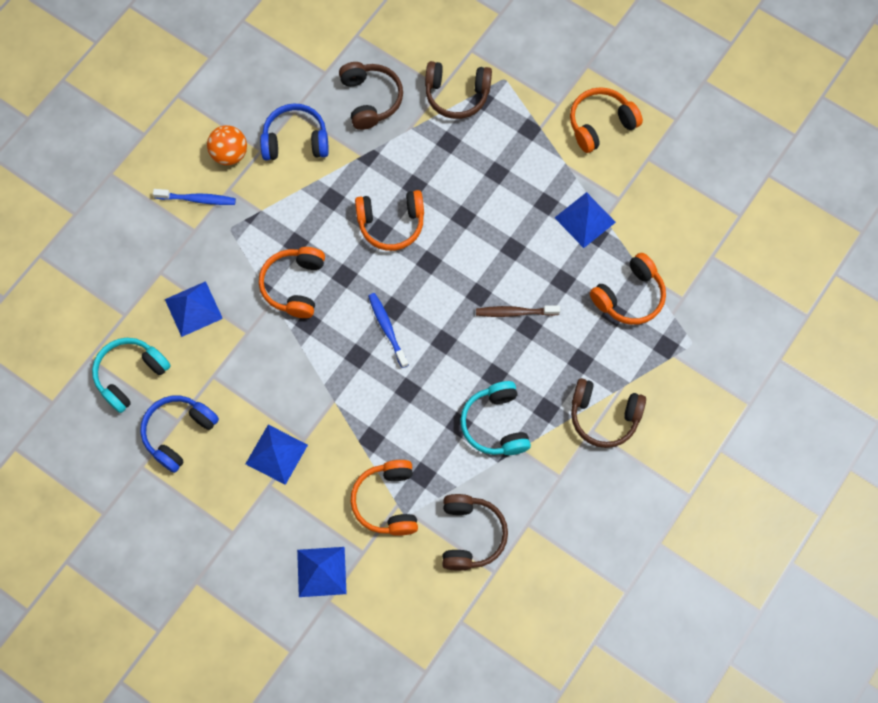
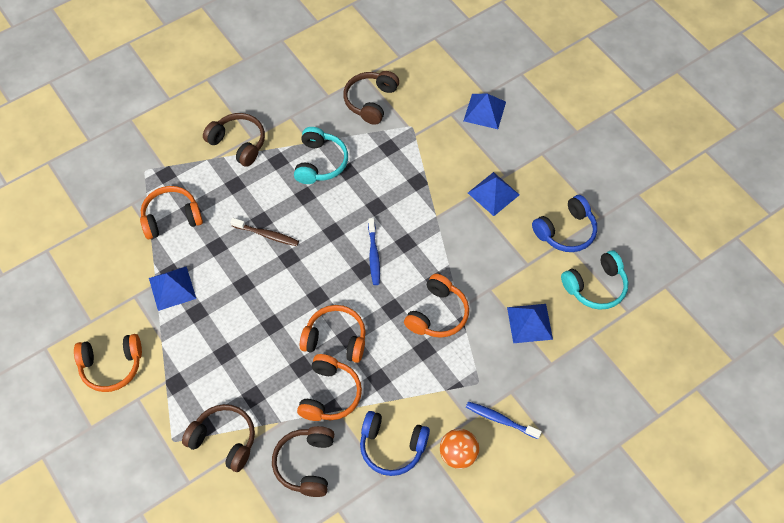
camera: 160 degrees left, 10 degrees down
(387, 501) = (421, 138): orange headphones -> orange headphones (330, 394)

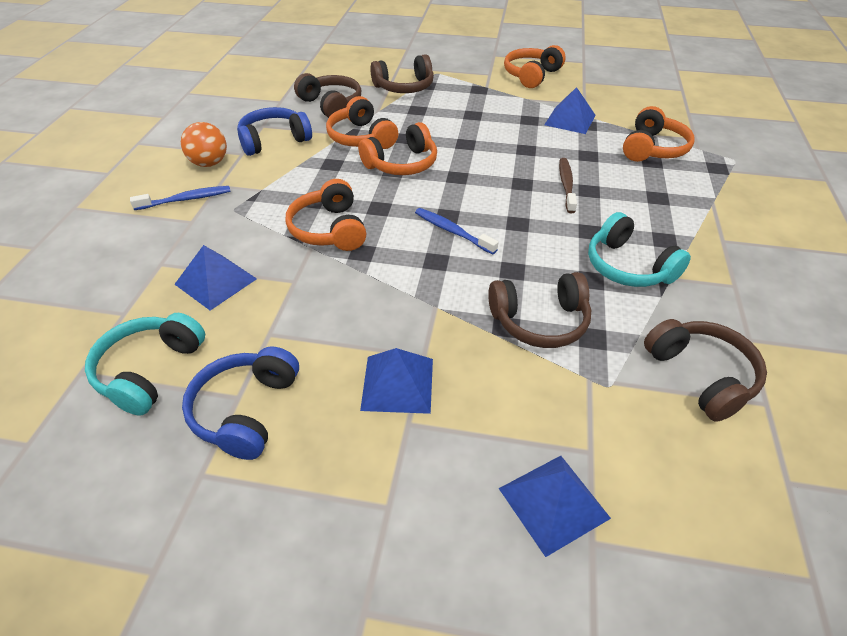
camera: 135 degrees right, 15 degrees down
(238, 143) = (721, 226): brown headphones -> brown headphones (540, 321)
(267, 235) = (566, 185): brown toothbrush -> brown toothbrush turned 120 degrees clockwise

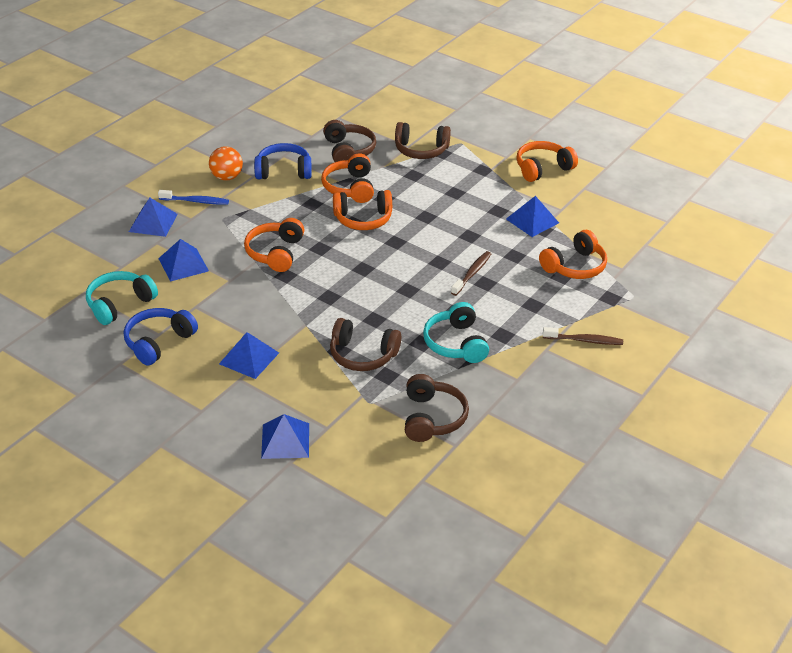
camera: 25 degrees right, 5 degrees down
(141, 240) = (153, 222): none -> blue pyramid
(452, 231) = (357, 281): blue toothbrush -> none
(746, 217) = (584, 340): none -> brown toothbrush

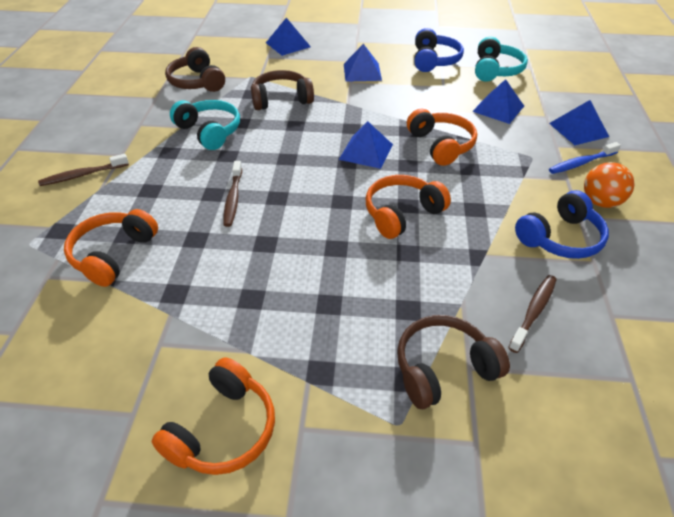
camera: 150 degrees right, 5 degrees up
(348, 151) = (534, 311): brown headphones -> brown toothbrush
(350, 187) = (461, 249): orange headphones -> none
(532, 221) = (195, 302): blue pyramid -> blue pyramid (366, 151)

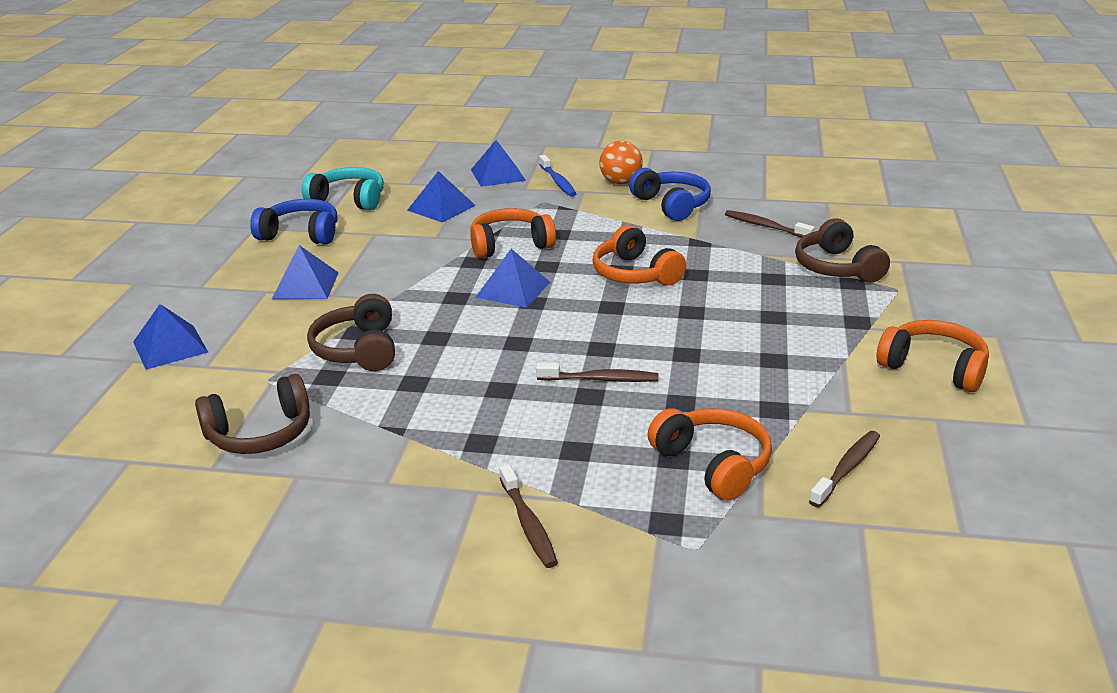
camera: 85 degrees left, 15 degrees down
(81, 332) = (847, 469): none -> brown toothbrush
(113, 254) = (713, 464): orange headphones -> orange headphones turned 150 degrees counterclockwise
(209, 131) = (431, 409): turquoise headphones -> none

